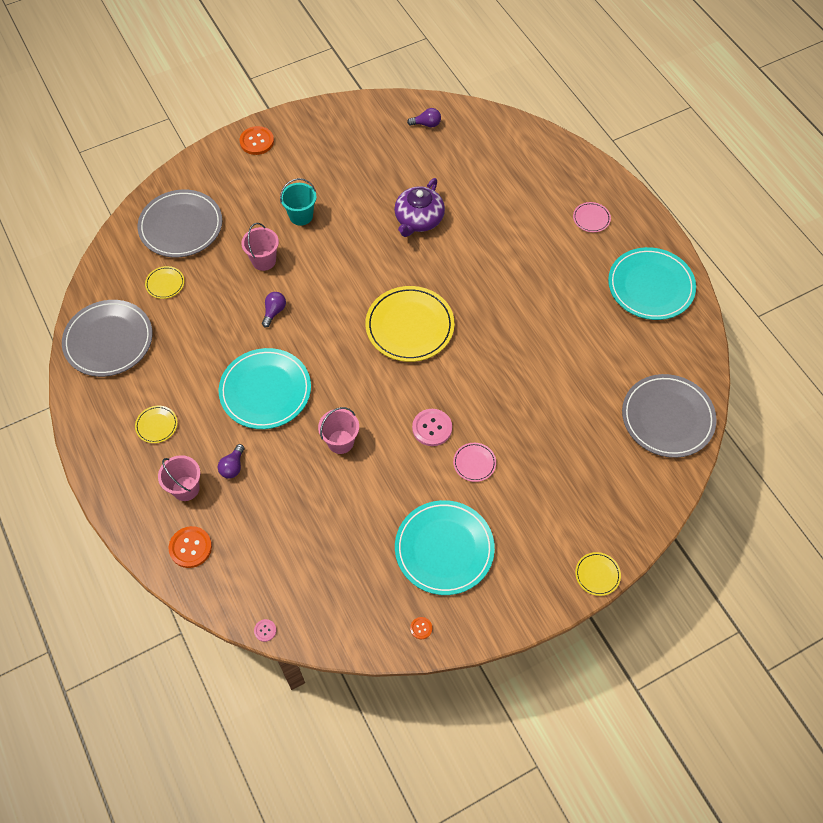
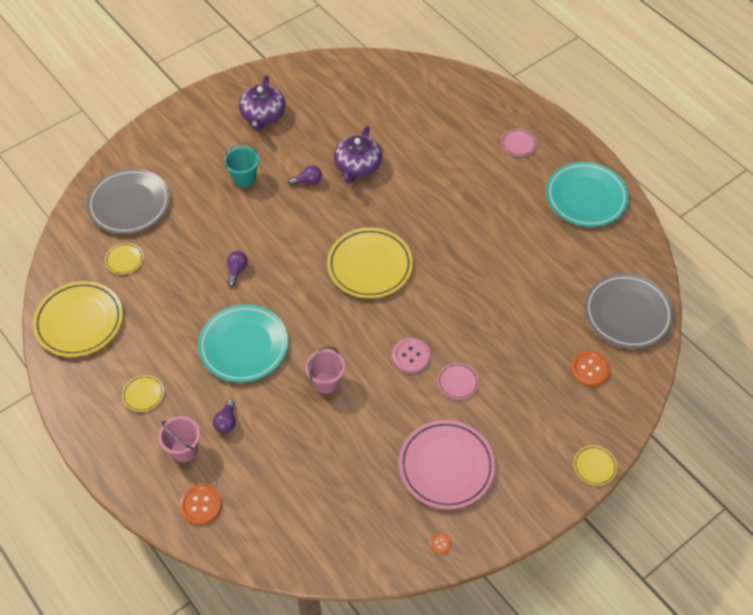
camera: 10 degrees left, 5 degrees down
(108, 340) = (79, 321): grey plate -> yellow plate
(257, 141) = (187, 115): orange button -> orange button (589, 369)
(264, 260) = (217, 225): pink bucket -> none
(265, 630) = (290, 571): pink button -> none
(333, 151) = (263, 115): none -> purple teapot
(426, 124) = (346, 79): purple light bulb -> purple light bulb (308, 182)
(444, 549) = (446, 466): turquoise plate -> pink plate

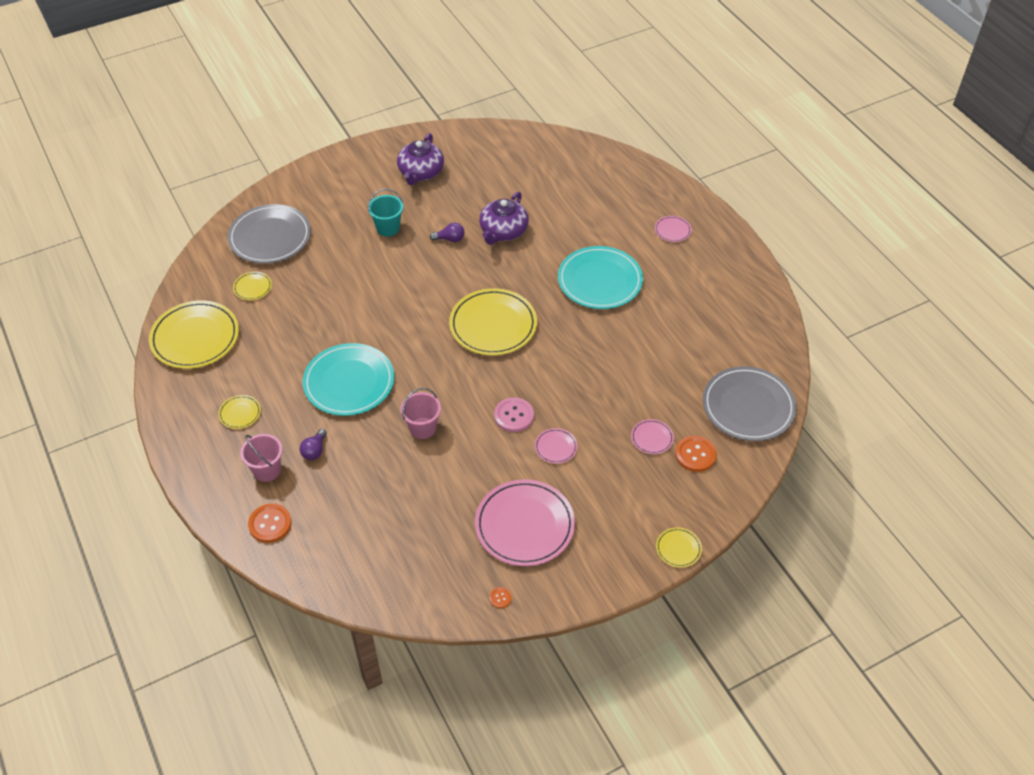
camera: 10 degrees right, 5 degrees down
(237, 271) = (359, 312): purple light bulb -> none
(545, 359) = (652, 438): none -> pink plate
(586, 197) = (731, 290): turquoise plate -> turquoise plate (600, 281)

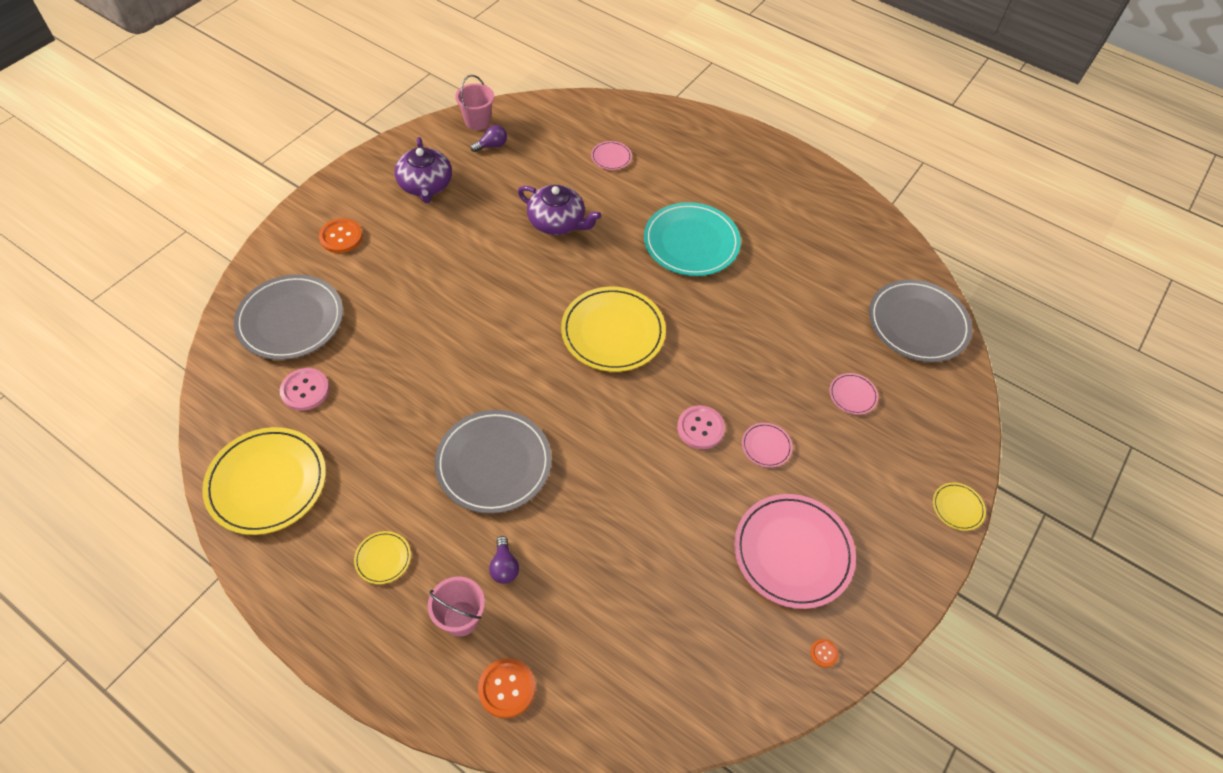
camera: 30 degrees left, 5 degrees up
(252, 287) = (305, 390): yellow plate -> pink button
(349, 382) = (493, 463): turquoise plate -> grey plate
(388, 228) = (427, 261): turquoise bucket -> none
(422, 428) = (612, 484): pink bucket -> pink bucket (477, 121)
(450, 239) = (505, 250): purple light bulb -> purple light bulb (492, 145)
(503, 231) = (557, 222): purple teapot -> purple teapot turned 60 degrees counterclockwise
(672, 230) = (727, 165): pink plate -> pink plate (611, 157)
(695, 454) = (904, 396): orange button -> orange button (341, 237)

